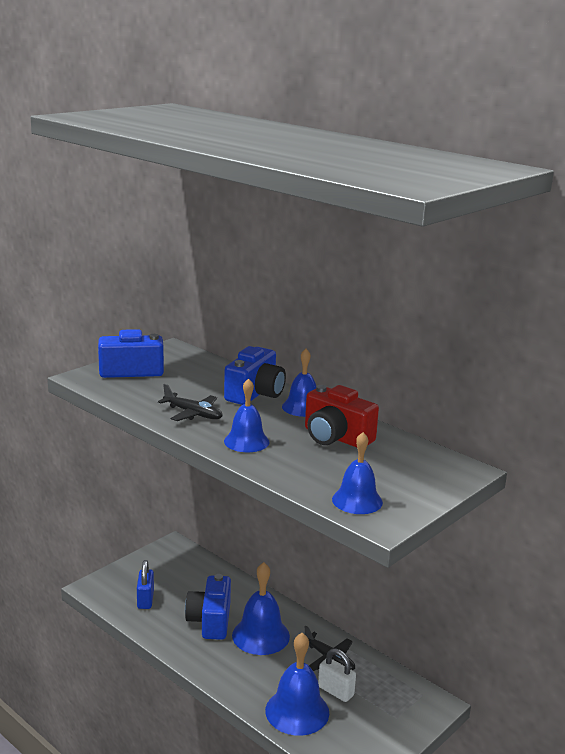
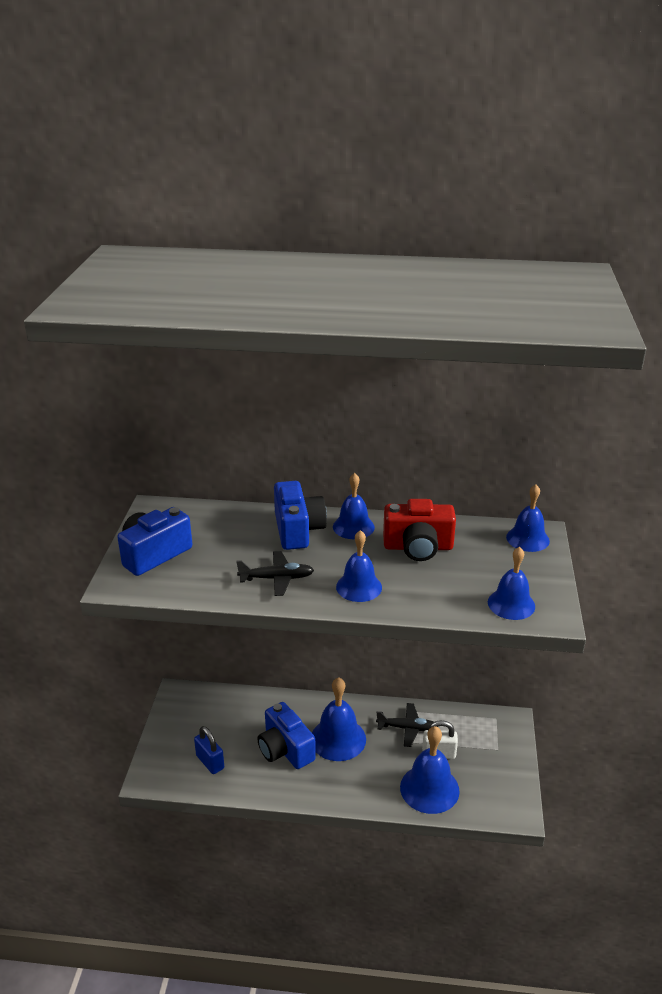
camera: 35 degrees left, 10 degrees up
(447, 468) = (527, 539): none -> blue bell

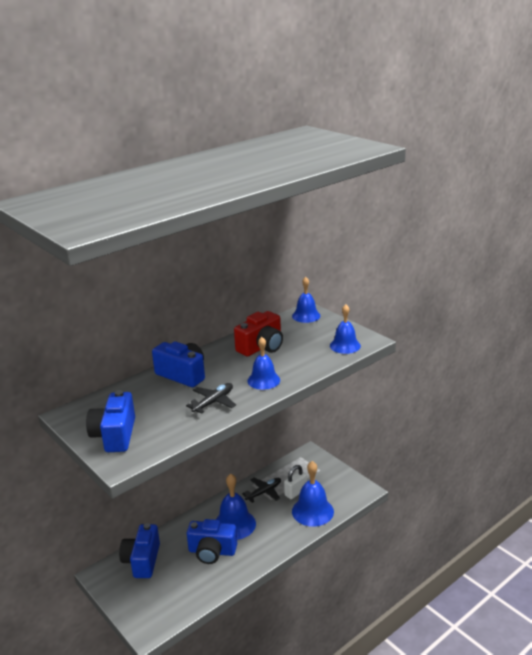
camera: 45 degrees left, 5 degrees down
(210, 762) = (175, 592): blue padlock -> none
(222, 709) = (142, 561): none -> blue camera
(353, 527) = (211, 356): blue bell -> none

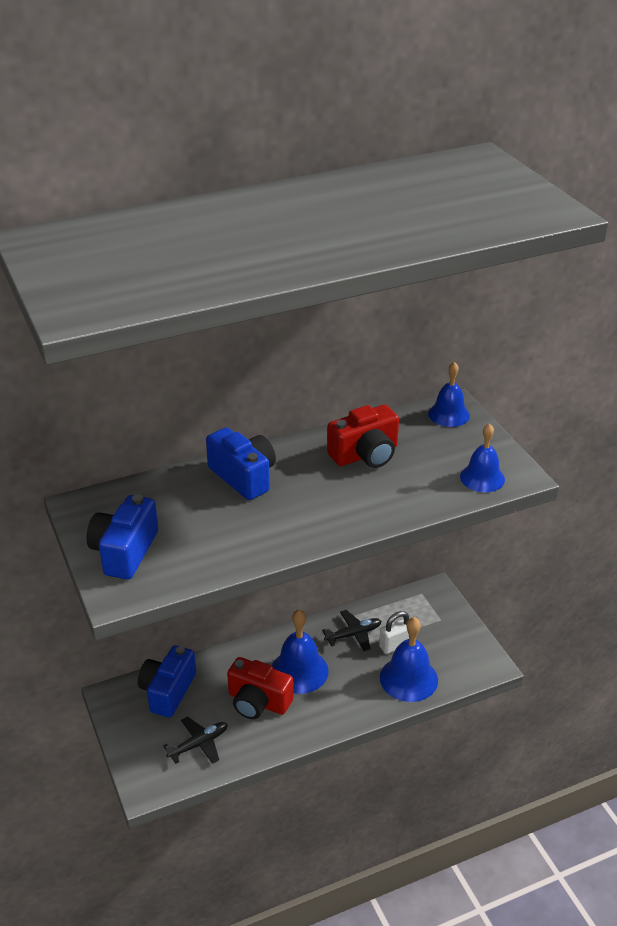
camera: 15 degrees right, 10 degrees up
(212, 551) = (258, 702): blue camera -> red camera
(213, 402) = (267, 530): black plane -> black plane (199, 744)
(263, 380) = (346, 510): blue bell -> none

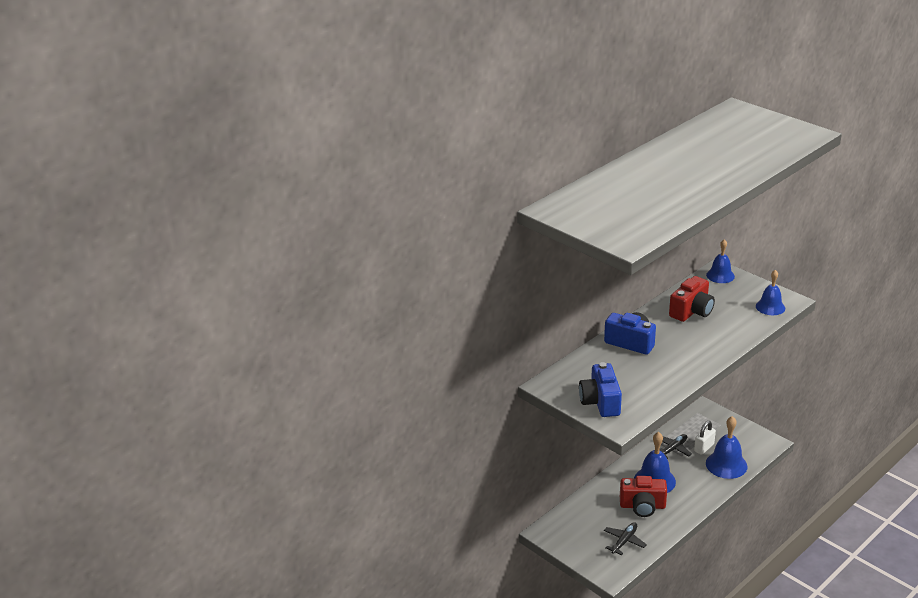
camera: 20 degrees left, 5 degrees down
(168, 691) = (579, 518): blue camera -> none

